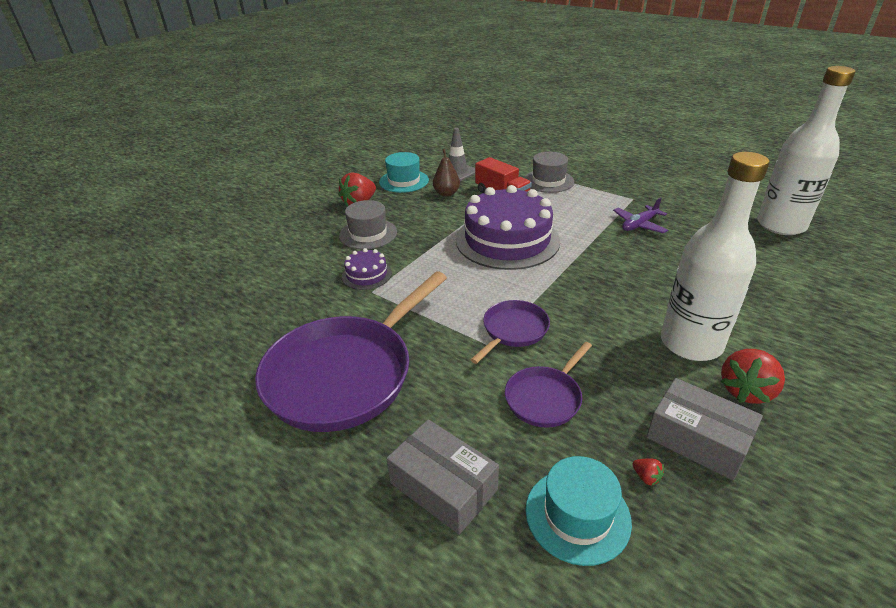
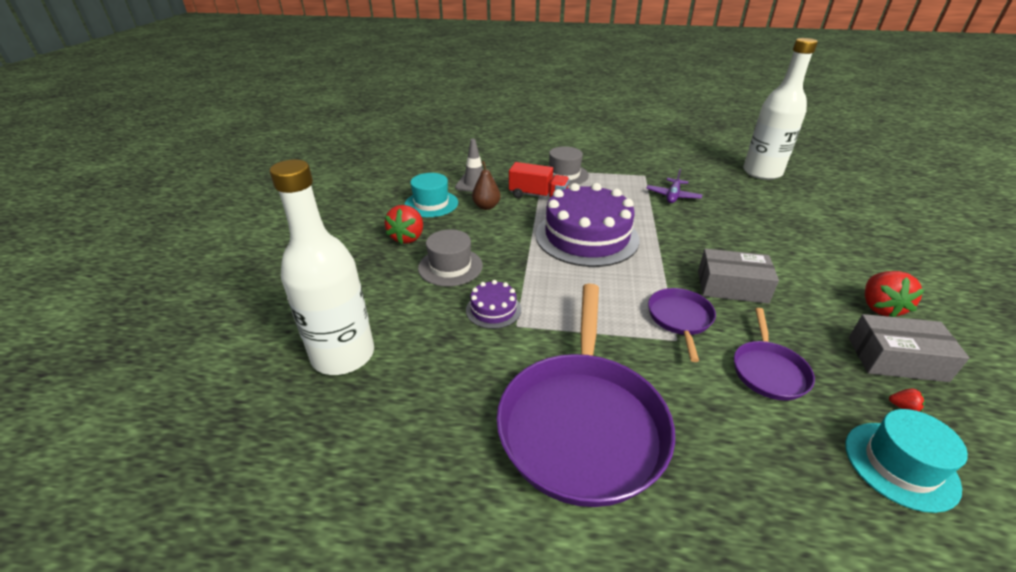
camera: 30 degrees left, 0 degrees up
(443, 486) = (786, 495): grey box -> grey box (732, 286)
(691, 343) = (809, 283): white bottle -> white bottle (343, 355)

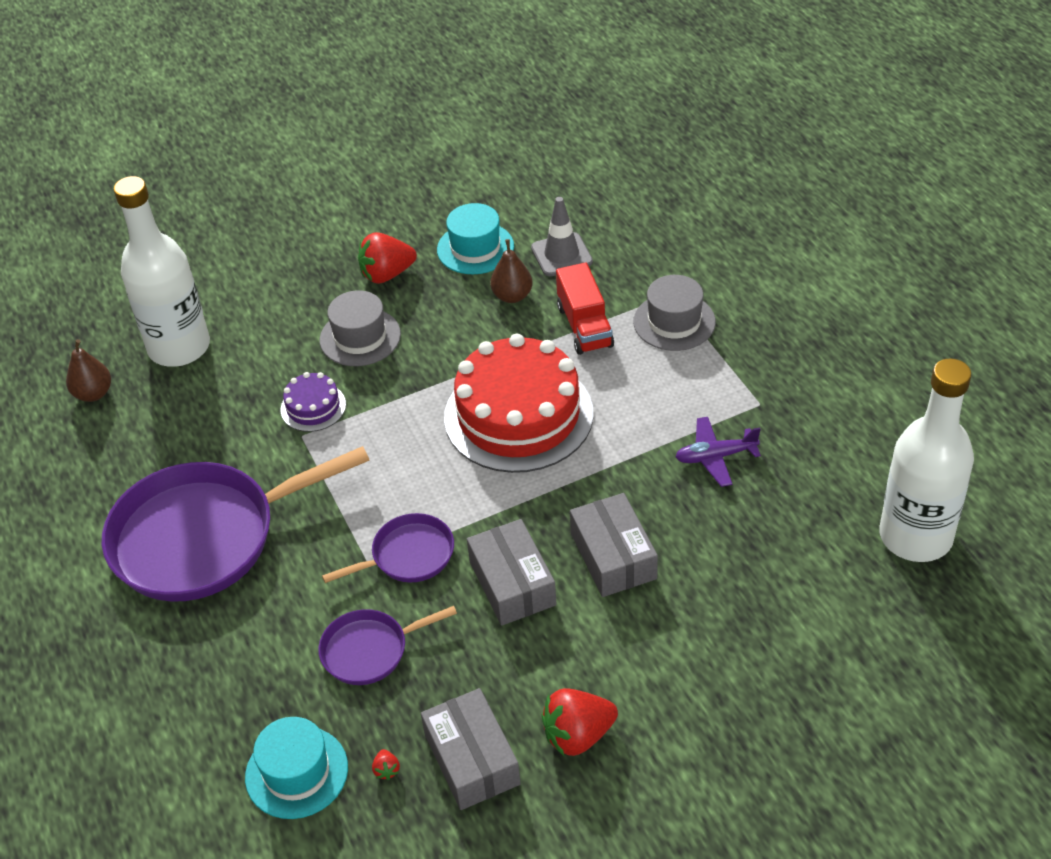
camera: 60 degrees right, 10 degrees up
(324, 435) = (93, 394): none -> brown pear
(586, 237) = (518, 415): purple cake -> red cake
(728, 246) = (613, 556): none -> grey box

